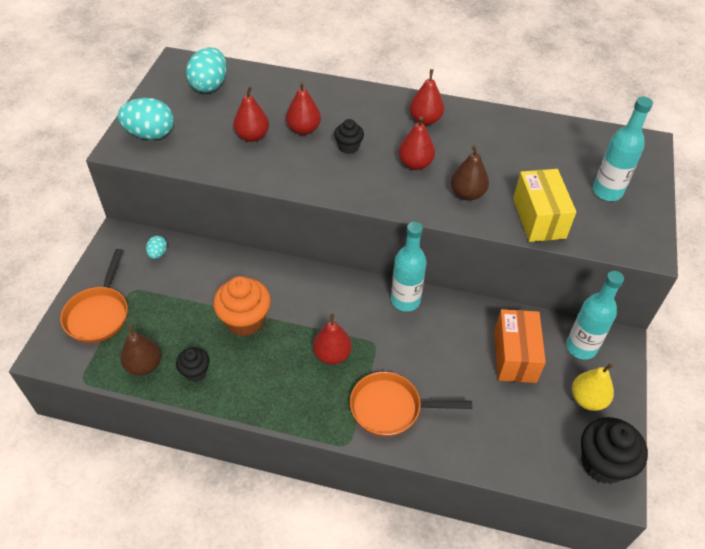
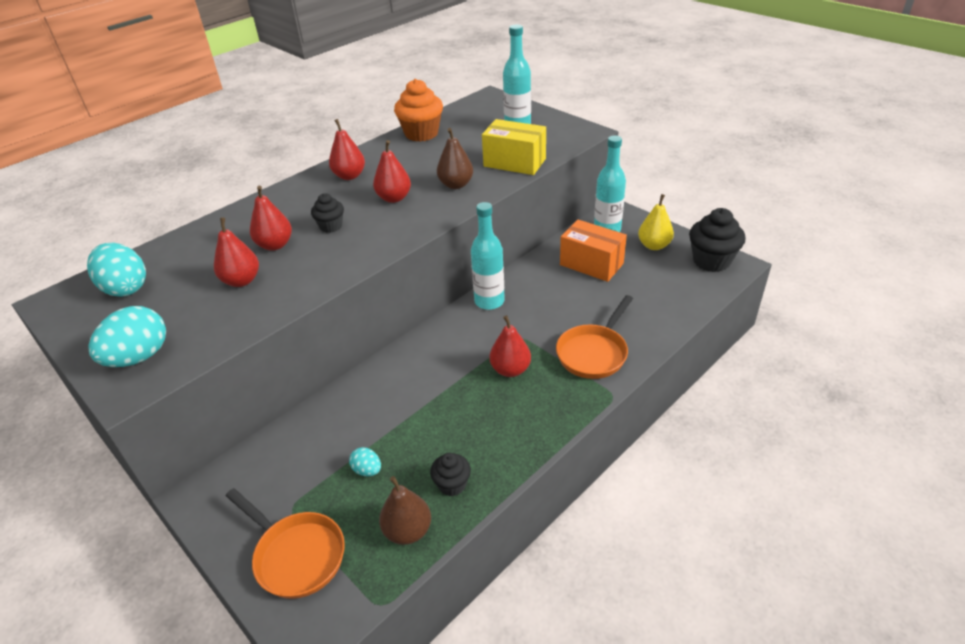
camera: 55 degrees left, 10 degrees down
(158, 253) = (262, 465): turquoise egg -> turquoise egg (367, 470)
(245, 320) = (419, 419): orange cupcake -> orange cupcake (421, 134)

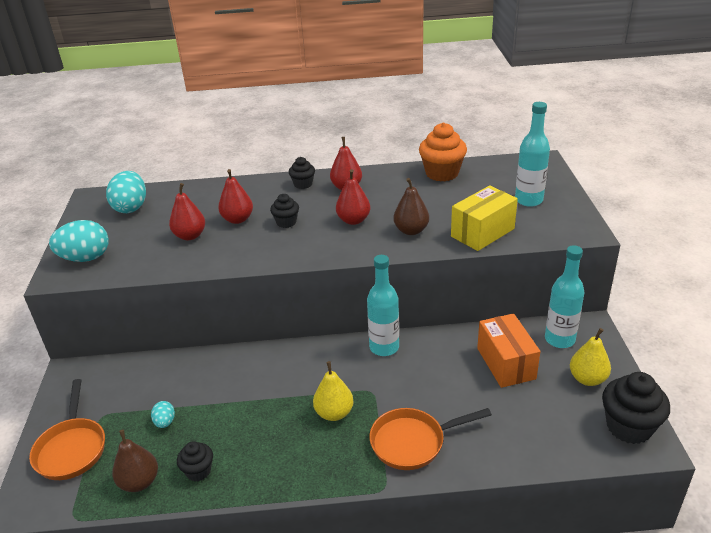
camera: 40 degrees right, 5 degrees down
(302, 190) = (303, 184): none -> black cupcake
(510, 369) = (334, 413): red pear -> yellow pear
(514, 162) = (482, 232): yellow box -> yellow box turned 75 degrees clockwise

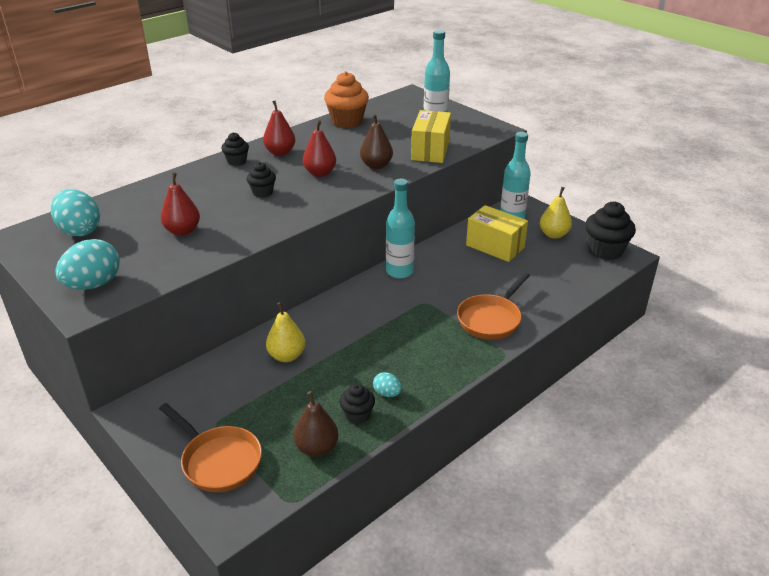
camera: 40 degrees left, 0 degrees up
(165, 422) = (283, 399): turquoise egg -> turquoise egg (387, 393)
(237, 219) = (212, 204): red pear -> none
(334, 413) = (415, 328): yellow pear -> yellow pear (287, 356)
(506, 363) = (495, 246): orange box -> yellow box

